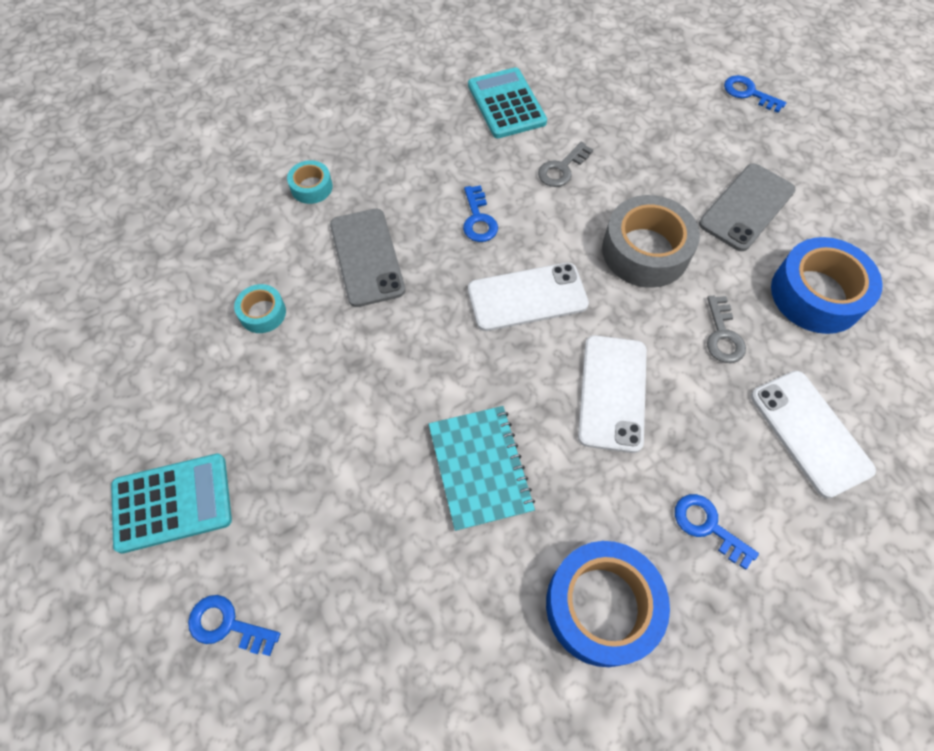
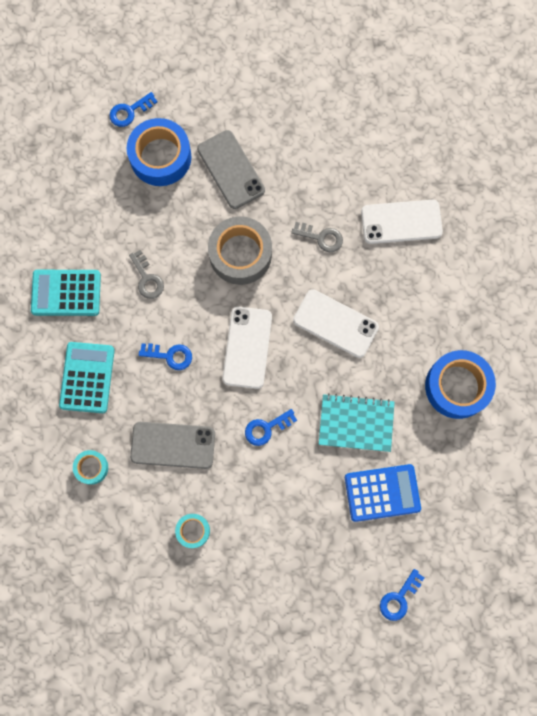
camera: 70 degrees left, 15 degrees up
(172, 502) = (313, 618): turquoise calculator -> turquoise calculator (87, 377)
(388, 541) = (382, 492): none -> blue calculator
(708, 526) = (434, 308): blue key -> blue key (266, 428)
(816, 294) = (314, 164): blue tape -> blue tape (160, 157)

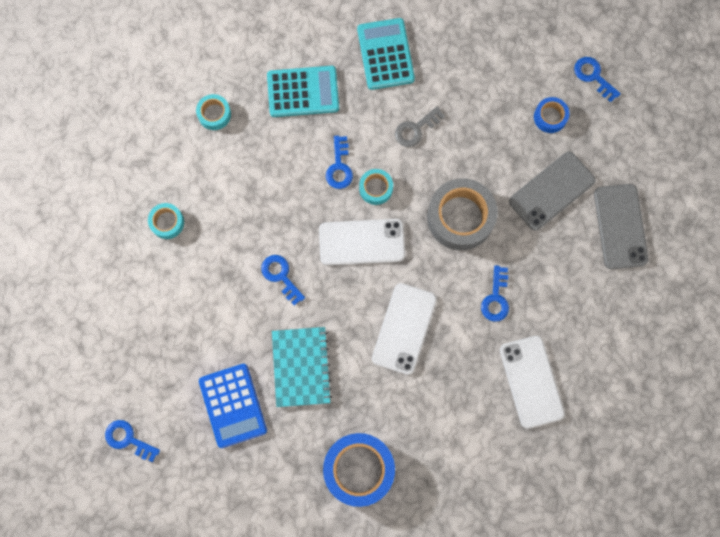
camera: 80 degrees right, 0 degrees up
(160, 157) = (550, 117): blue tape -> blue tape, size x0.51
(173, 445) = (248, 187): grey phone -> grey phone (620, 226)
(198, 325) = (376, 188): none -> turquoise tape
(321, 237) = (496, 298): grey key -> blue key

